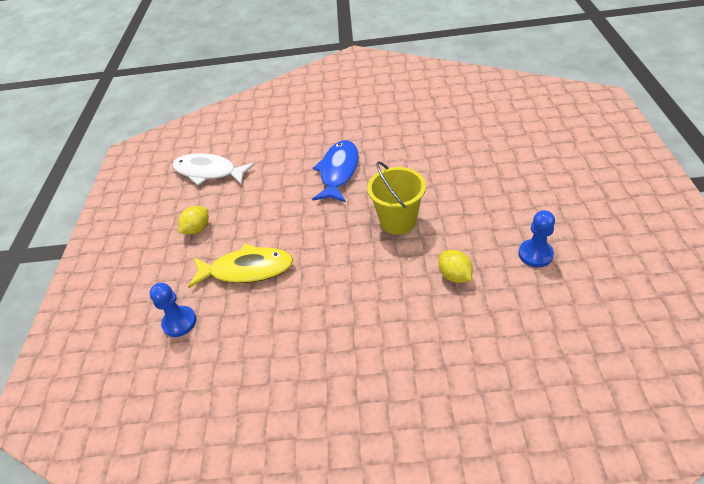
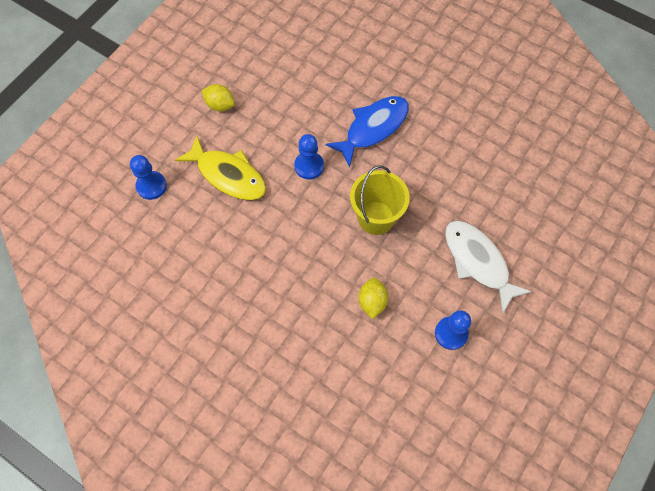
camera: 30 degrees right, 20 degrees up
(197, 229) = (220, 105): yellow lemon -> yellow lemon turned 45 degrees clockwise
(209, 172) = (270, 47): white fish -> white fish (478, 262)
(311, 222) = (309, 166): none -> blue pawn

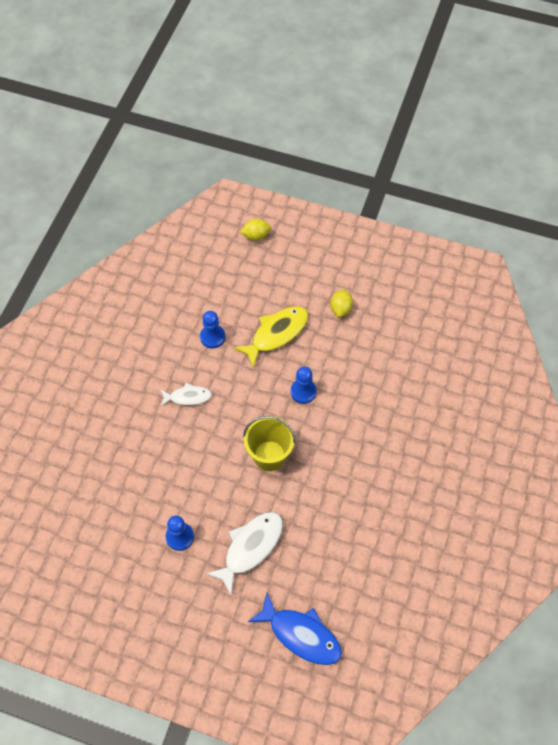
camera: 75 degrees right, 5 degrees down
(151, 186) = (250, 284): blue pawn -> blue pawn (212, 337)
(228, 175) = (276, 334): yellow fish -> yellow fish turned 150 degrees counterclockwise
(278, 287) = (188, 397): none -> white fish
(372, 302) = (193, 469): yellow lemon -> yellow lemon (256, 236)
(373, 128) = (357, 433): blue fish -> blue fish (301, 634)

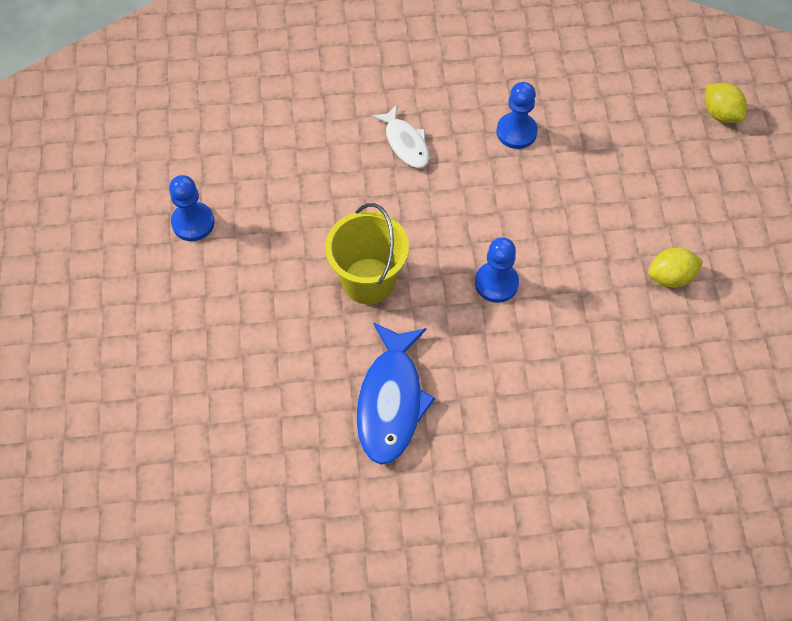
camera: 65 degrees right, 0 degrees up
(250, 548) = (215, 315): white fish -> none
(276, 334) = (571, 208): yellow fish -> none
(301, 634) = (112, 435): blue fish -> blue fish (391, 401)

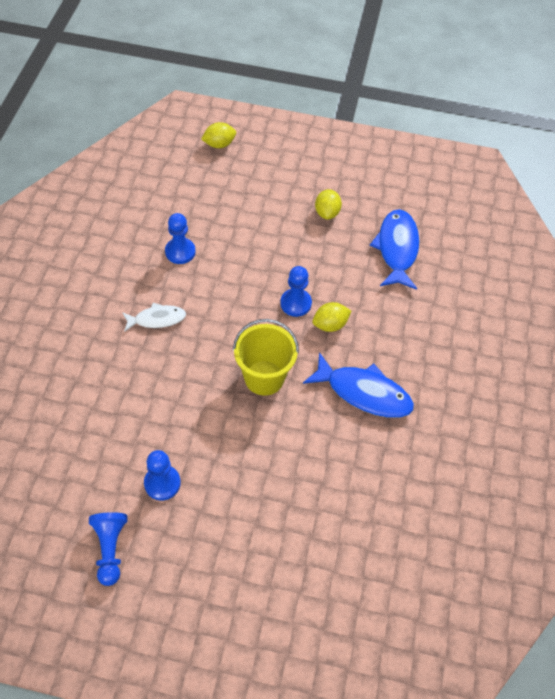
camera: 75 degrees left, 5 degrees down
(103, 202) = (110, 549): none -> blue pawn
(480, 333) = (330, 325): none -> yellow lemon
(652, 384) = (397, 249): none -> blue fish

